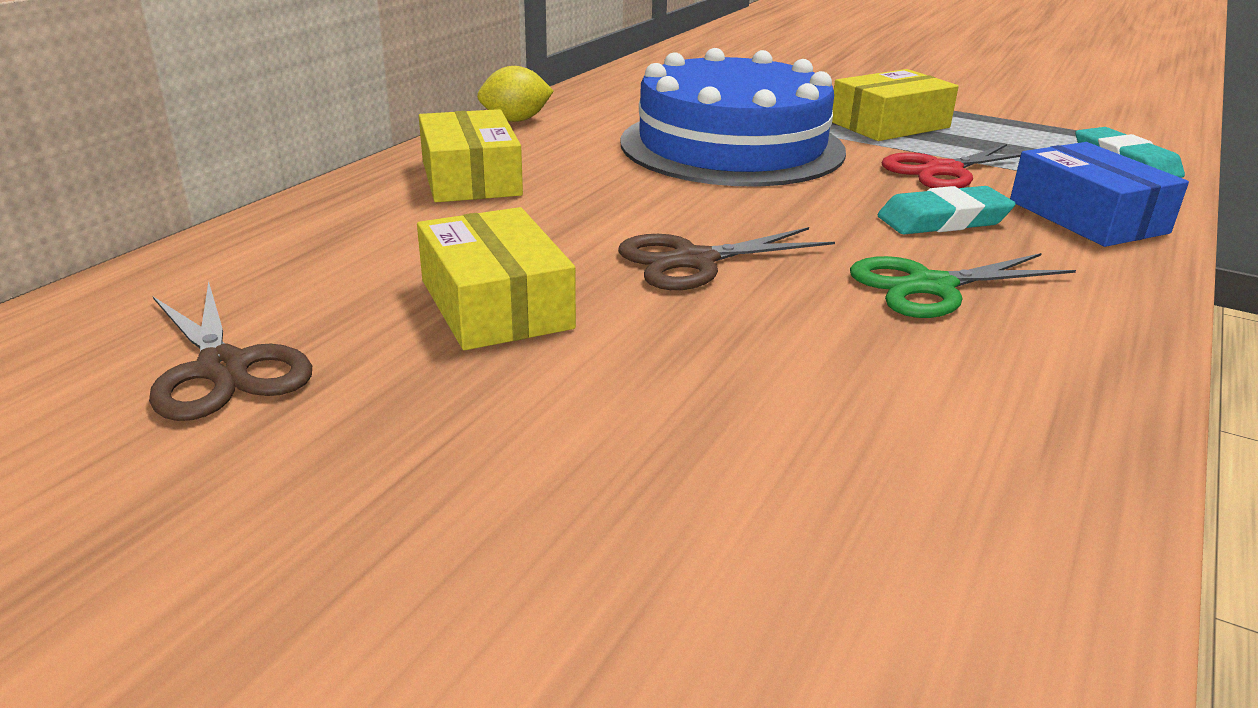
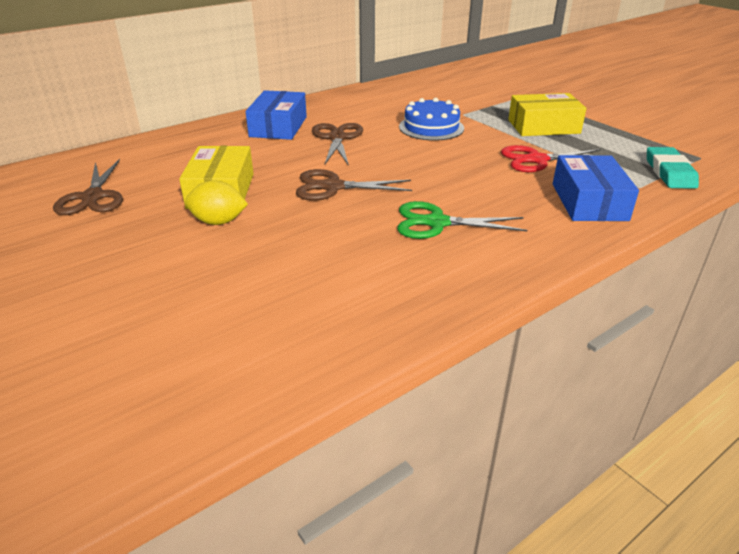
camera: 25 degrees right, 5 degrees up
(471, 178) = (278, 127): yellow box -> blue box
(516, 120) = (335, 97): yellow lemon -> yellow lemon (218, 222)
(599, 182) = (337, 138): none -> brown scissors
(732, 146) = (431, 127): blue cake -> blue cake, size x0.51
(943, 220) = (495, 188): turquoise eraser -> none

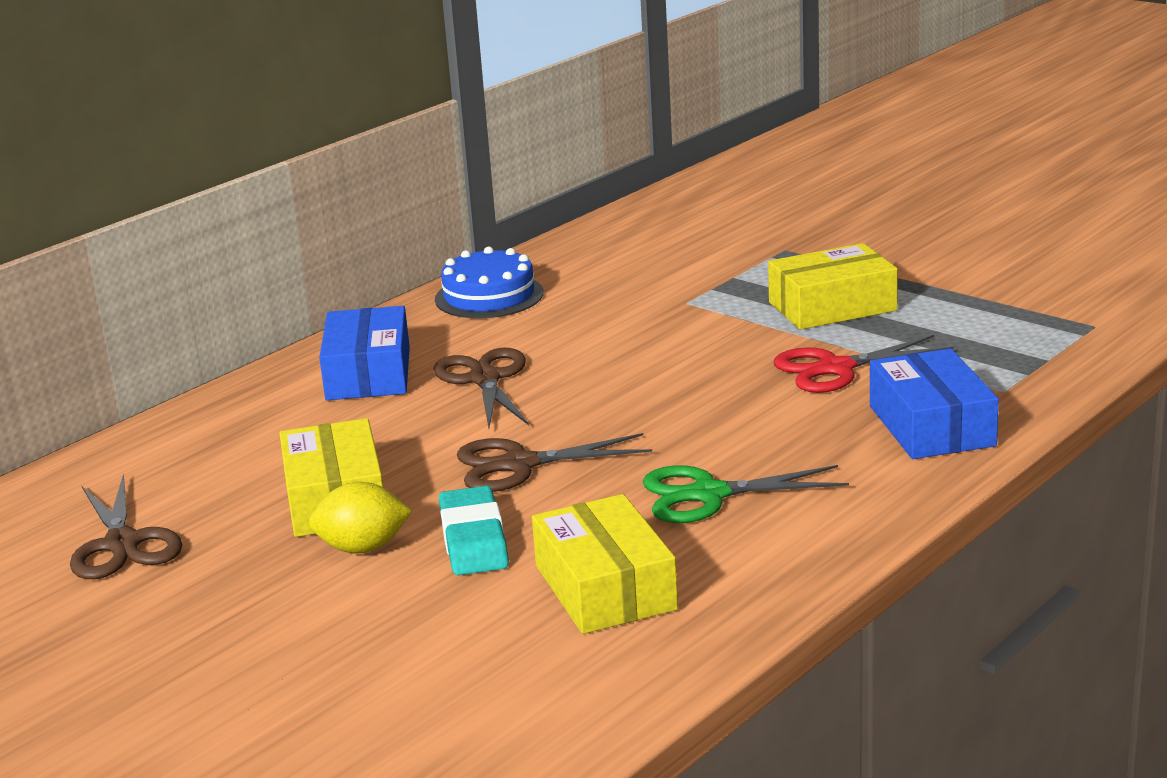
camera: 10 degrees left, 10 degrees down
(348, 273) = (605, 587): none -> yellow box
(431, 127) = (641, 335): blue cake -> blue cake (489, 296)
(669, 172) = (1047, 359): turquoise eraser -> turquoise eraser (473, 539)

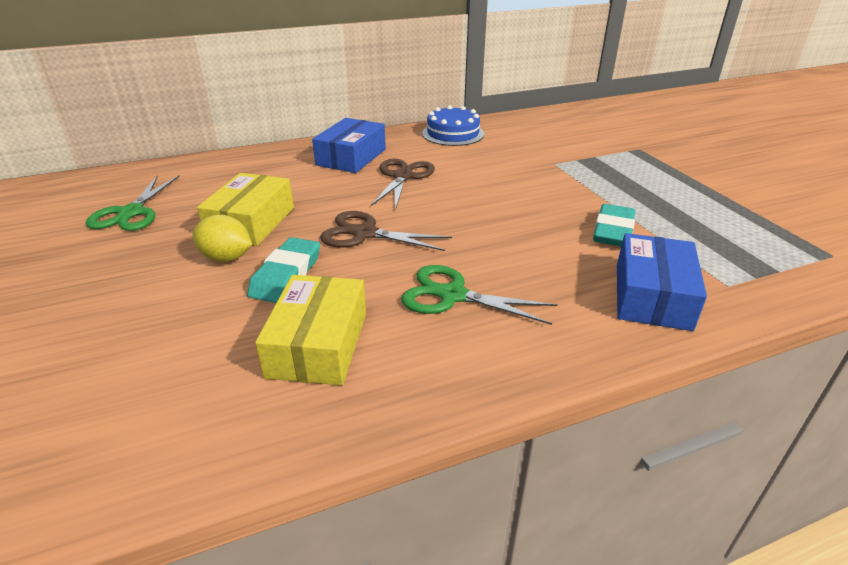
camera: 25 degrees right, 10 degrees up
(123, 544) = (131, 213): brown scissors -> green scissors
(832, 306) = (642, 189): yellow box -> none
(835, 369) = (613, 231): red scissors -> turquoise eraser

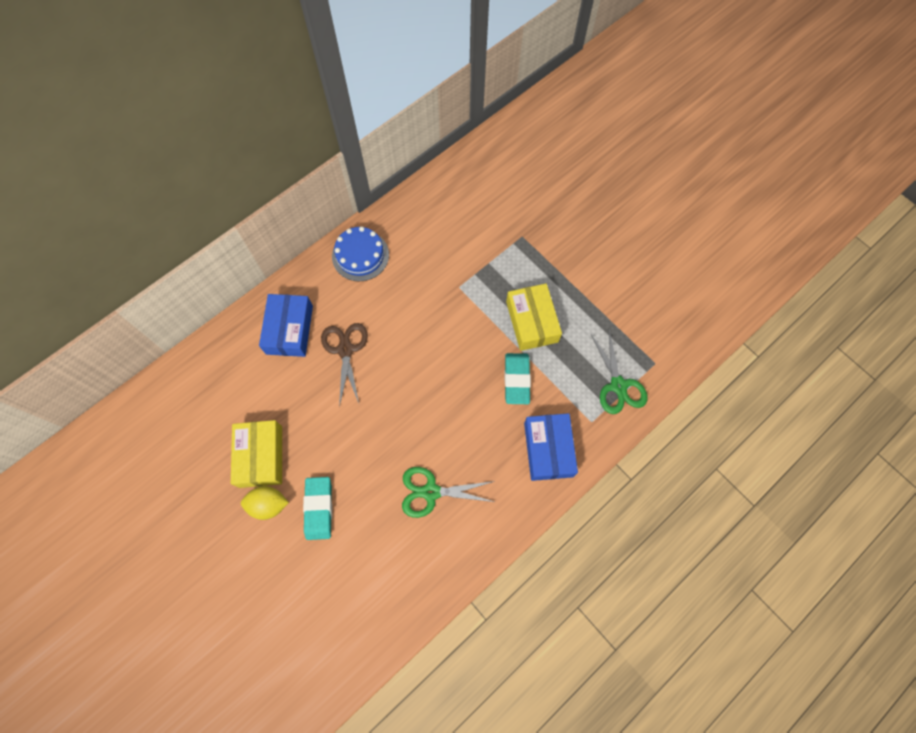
camera: 20 degrees left, 35 degrees up
(131, 213) = (161, 476): green scissors -> green scissors (618, 386)
(318, 344) = (370, 565): yellow box -> yellow box (532, 322)
(364, 234) = (349, 442): brown scissors -> none

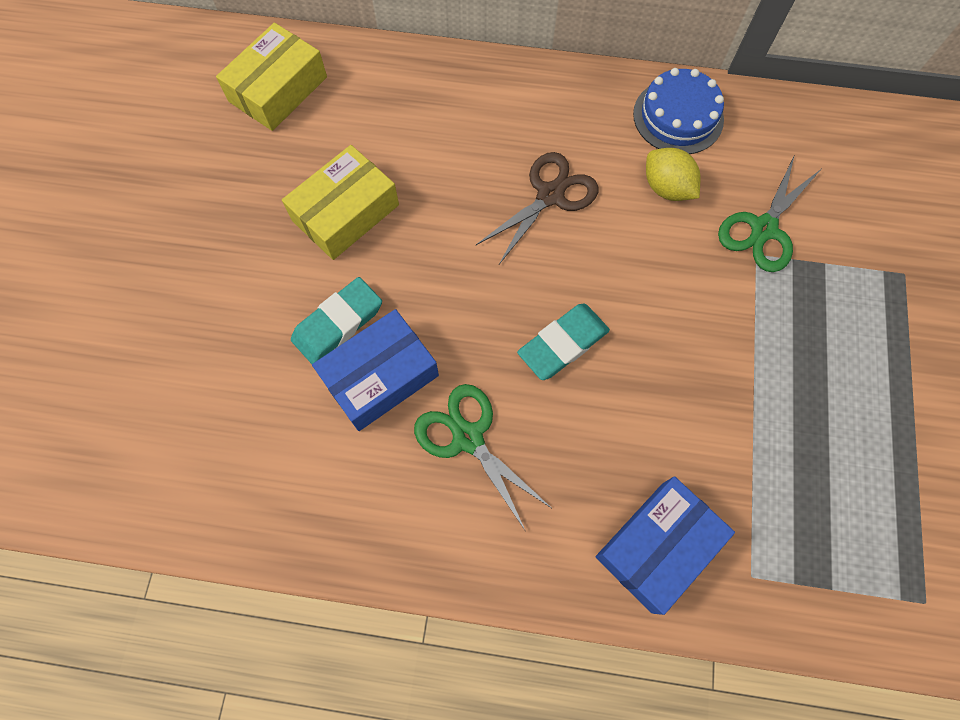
camera: 50 degrees right, 0 degrees up
(268, 505) = (297, 266): yellow lemon -> yellow lemon (666, 188)
(289, 330) = (516, 120): blue box -> blue box (380, 376)
(517, 379) = (710, 426): turquoise eraser -> turquoise eraser (563, 344)
(532, 322) = (806, 380): yellow box -> yellow box (278, 89)
(618, 386) = (839, 574): green scissors -> green scissors (763, 229)

